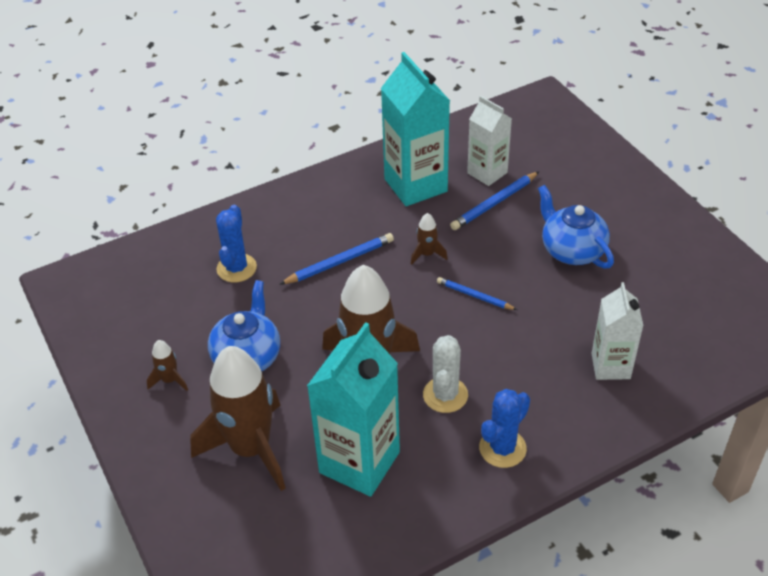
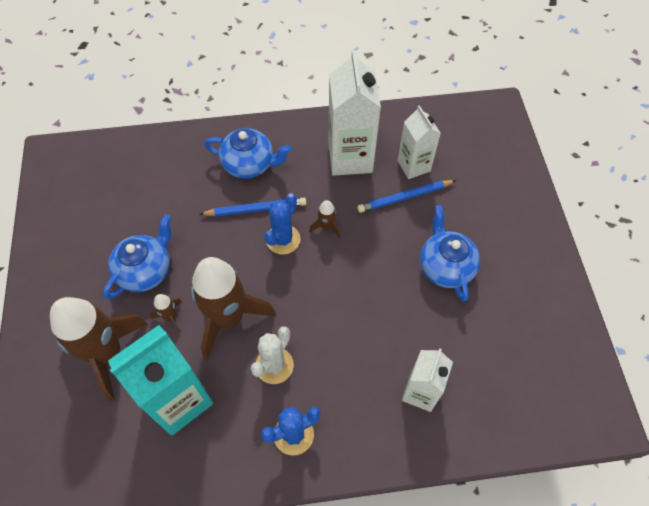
camera: 20 degrees right, 15 degrees up
(169, 380) = (81, 269): brown rocket -> brown rocket (170, 317)
(236, 268) = (177, 186): blue cactus -> blue cactus (283, 239)
(307, 223) = (249, 164): none -> blue teapot
(415, 185) = (350, 158): turquoise carton -> white carton
(474, 296) = (344, 281): blue pencil -> none

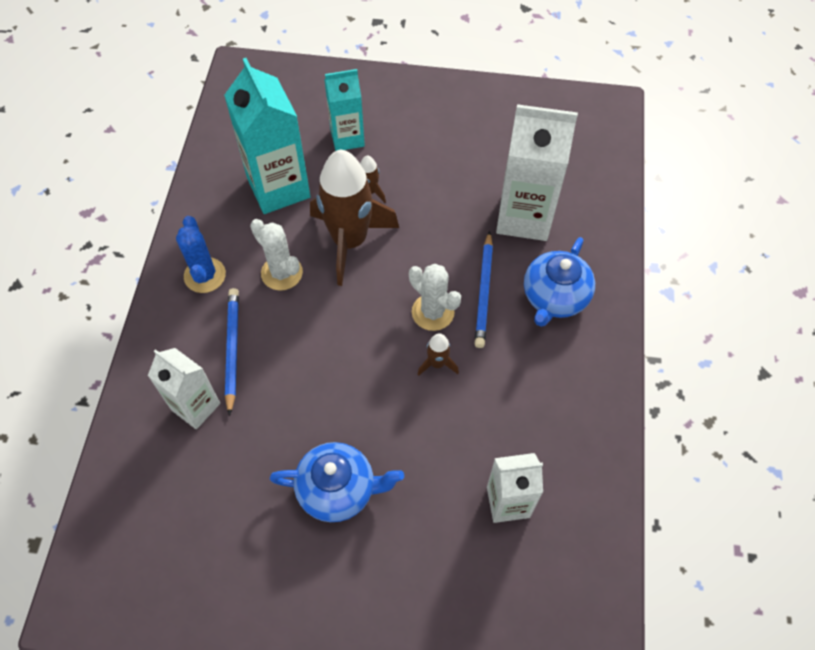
camera: 105 degrees right, 0 degrees up
(107, 354) = (347, 138): brown rocket -> turquoise carton
(145, 270) = (431, 176): blue teapot -> none
(283, 239) = (433, 312): blue cactus -> white cactus
(350, 158) = (540, 420): white carton -> white carton (524, 217)
(404, 197) = (457, 472): blue pencil -> blue pencil (232, 349)

